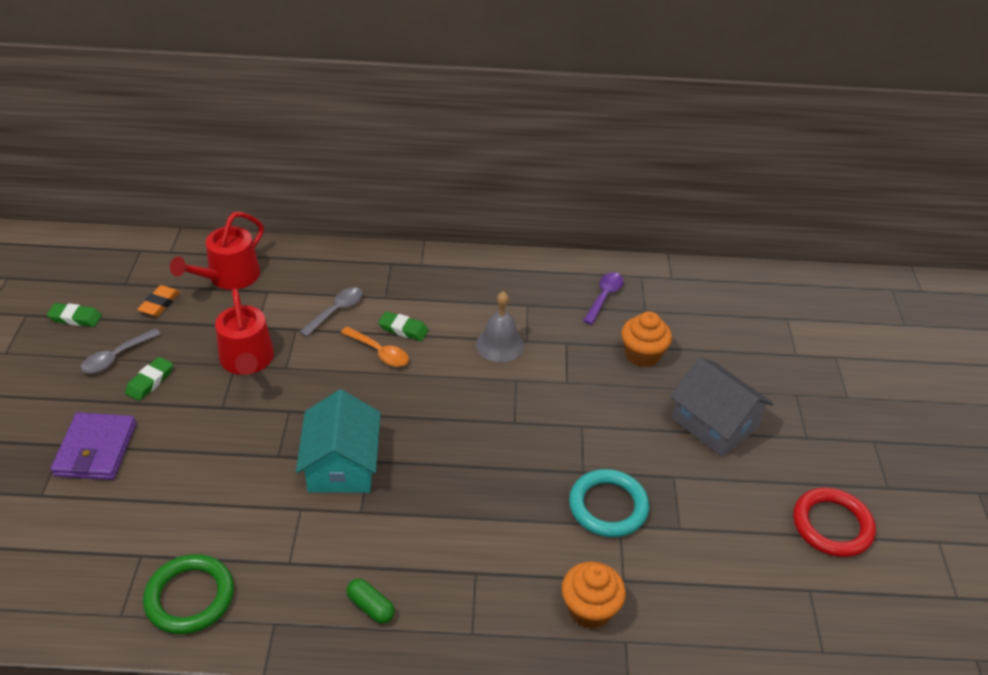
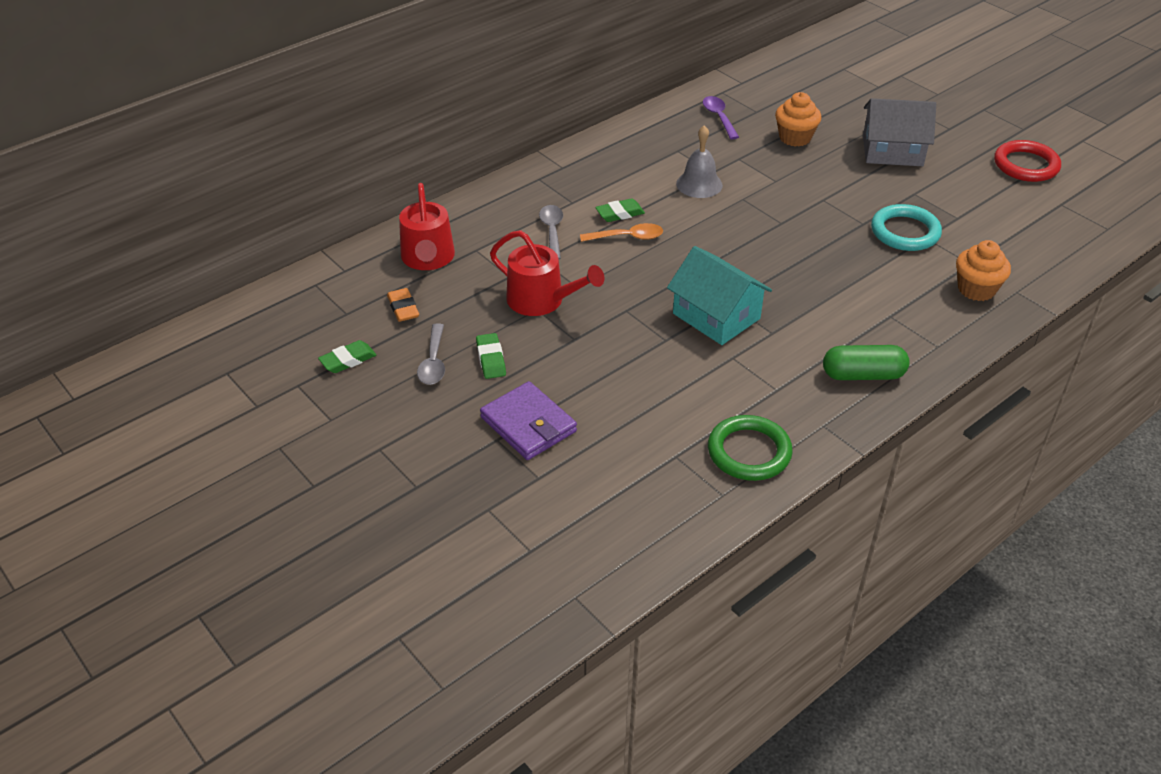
camera: 40 degrees left, 0 degrees up
(370, 607) = (863, 375): green capsule -> green capsule, size x1.63

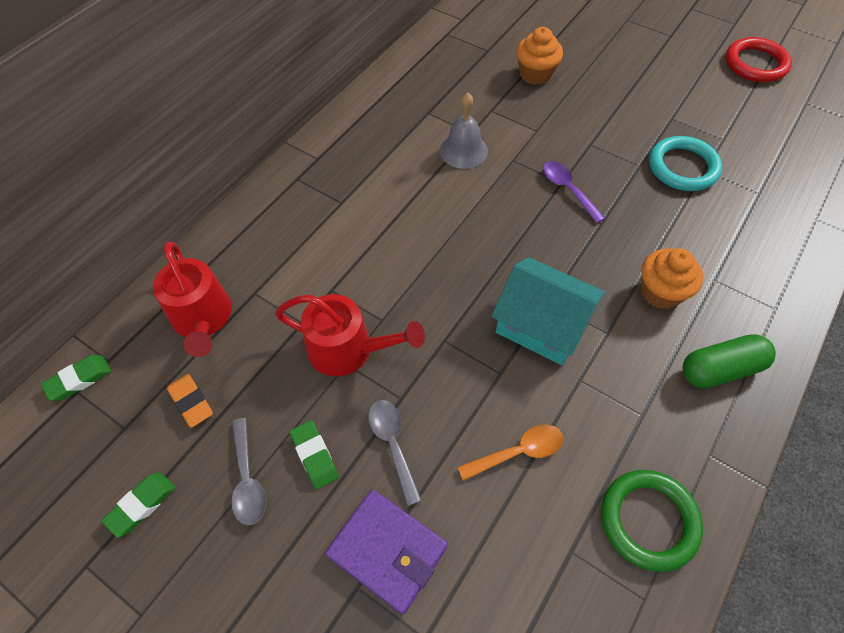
camera: 15 degrees left, 15 degrees up
(552, 231) = (331, 247): grey spoon -> grey spoon (393, 444)
(620, 214) = (395, 207): green eraser -> green eraser (79, 379)
(627, 237) = (413, 237): orange spoon -> orange spoon (518, 452)
(719, 117) = (454, 64): purple spoon -> purple spoon (568, 190)
(892, 151) = (631, 72): grey house -> none
(976, 289) = (778, 224): orange cupcake -> orange cupcake (661, 292)

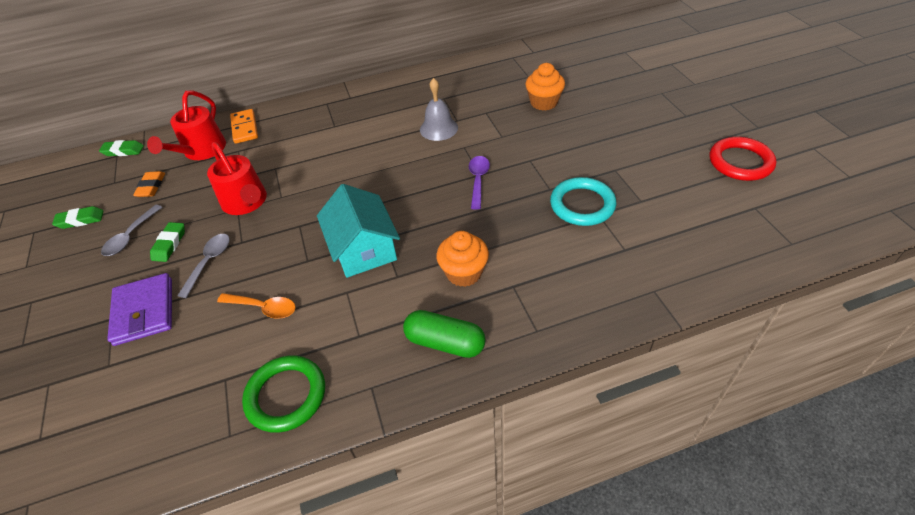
camera: 40 degrees right, 10 degrees down
(226, 260) = (244, 128): none -> orange domino

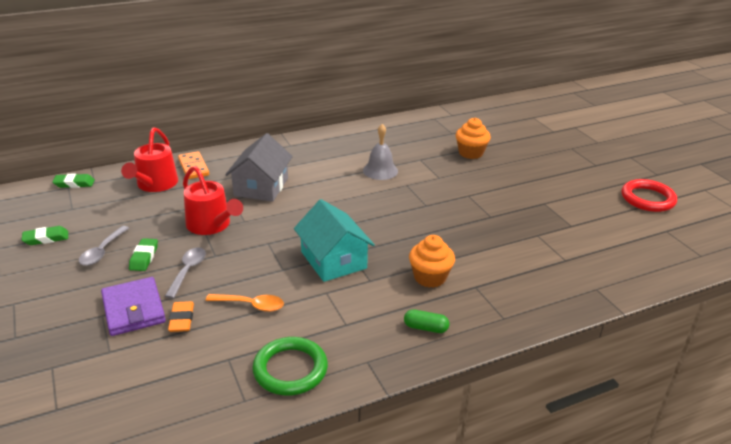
camera: 10 degrees left, 15 degrees down
(151, 187) = (112, 212): orange eraser -> orange eraser (181, 320)
(308, 152) = (261, 187): none -> grey house
(445, 342) = (425, 328): green capsule -> green capsule, size x0.61
(478, 180) = (426, 210): purple spoon -> none
(582, 205) = (522, 228): turquoise ring -> none

